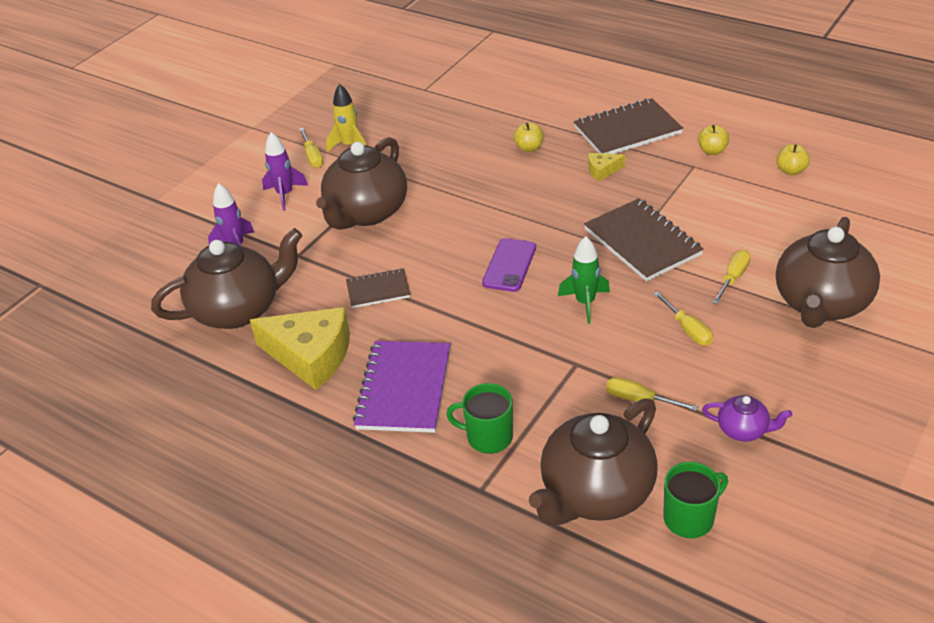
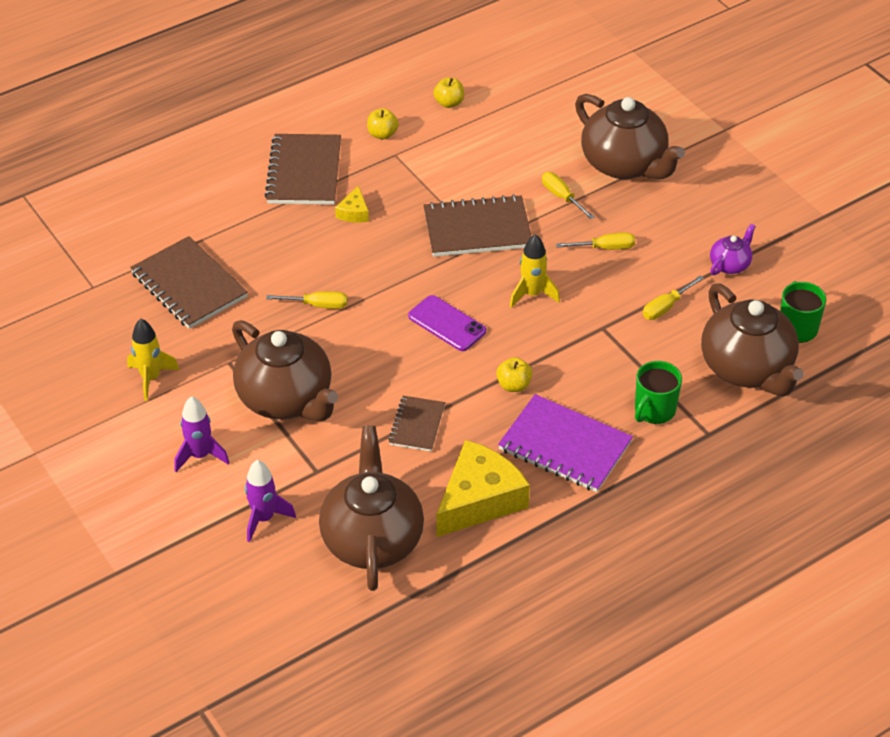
camera: 70 degrees left, 5 degrees up
(312, 157) = (146, 414): yellow screwdriver -> yellow screwdriver (317, 305)
(456, 126) = (189, 285): none -> brown notebook
(529, 148) = (275, 247): yellow apple -> yellow apple (514, 385)
(585, 303) = (532, 294): green rocket -> yellow rocket

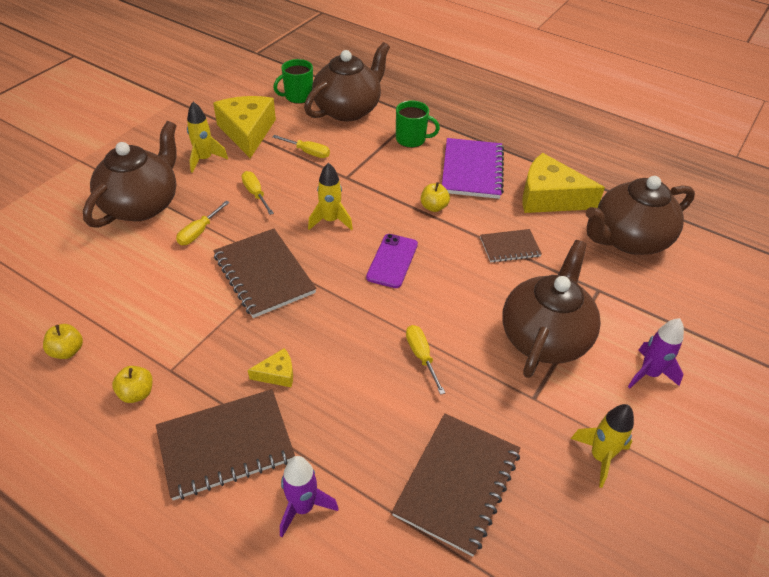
camera: 115 degrees left, 0 degrees up
(264, 518) = (667, 305): purple rocket -> purple rocket (303, 507)
(687, 220) = (205, 159): none -> yellow rocket
(730, 265) = (247, 132): purple teapot -> yellow cheese

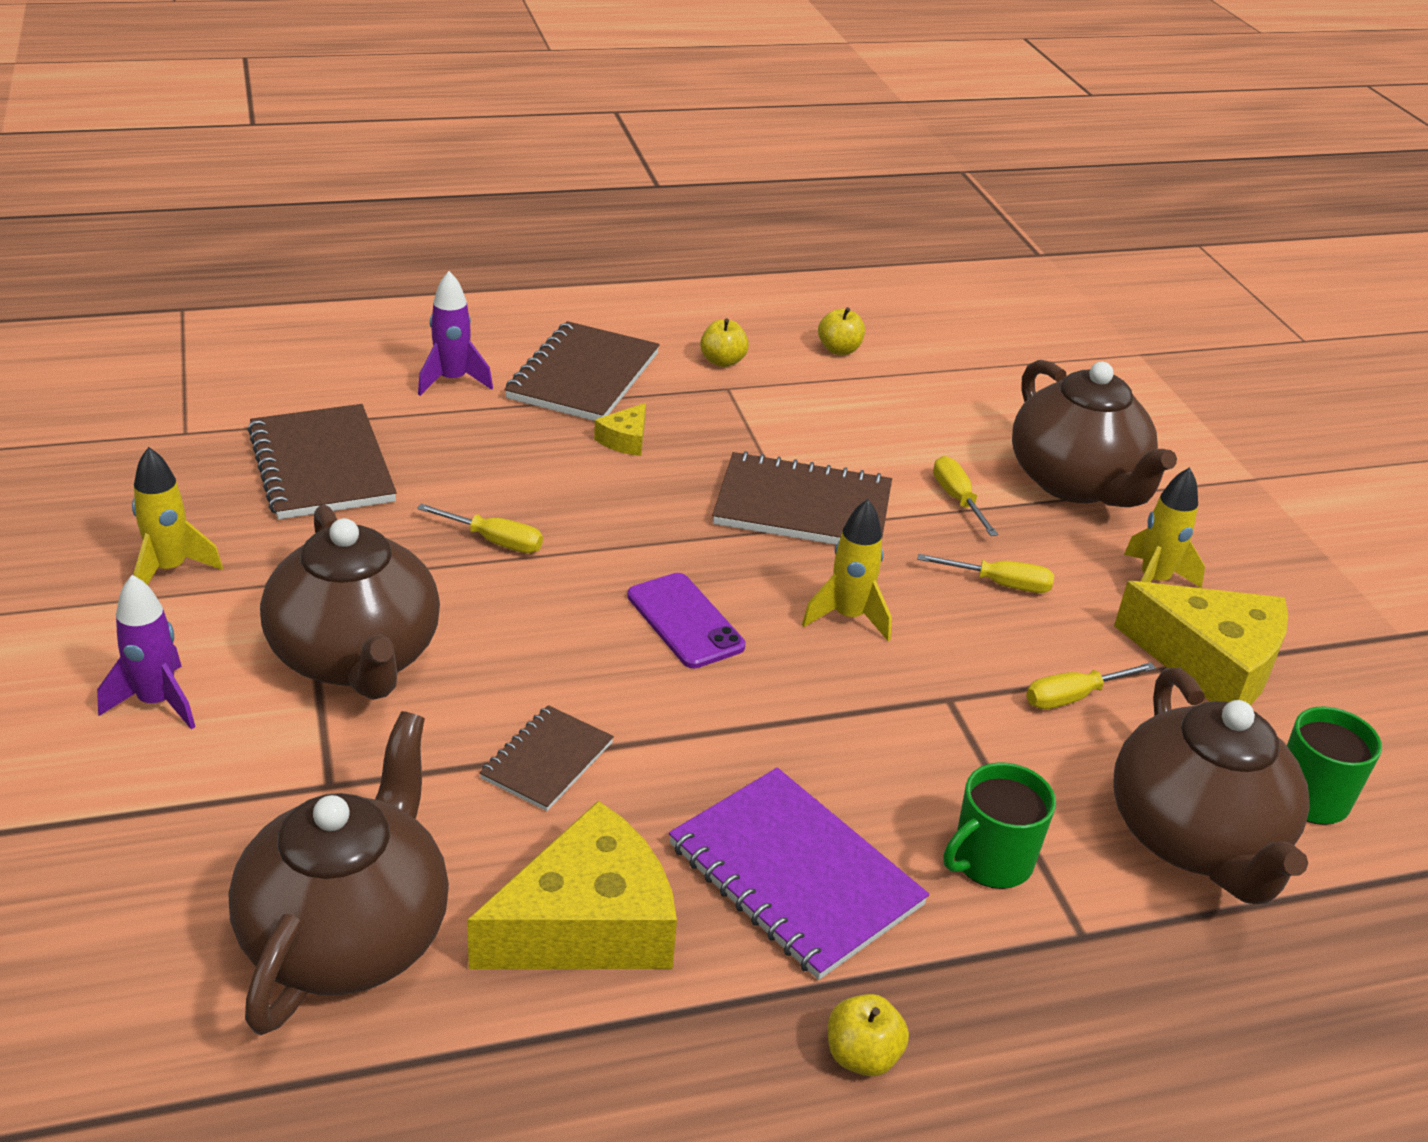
camera: 130 degrees right, 10 degrees down
(433, 207) = (750, 745): yellow apple -> yellow apple (862, 1056)

